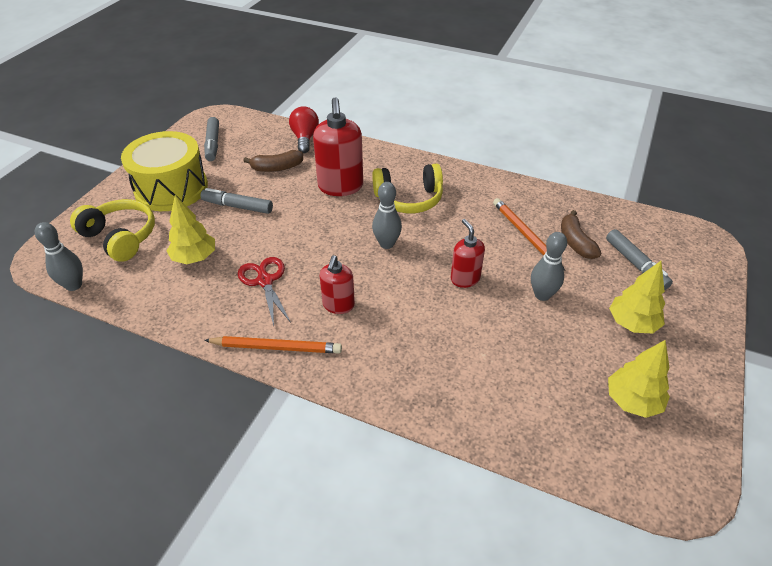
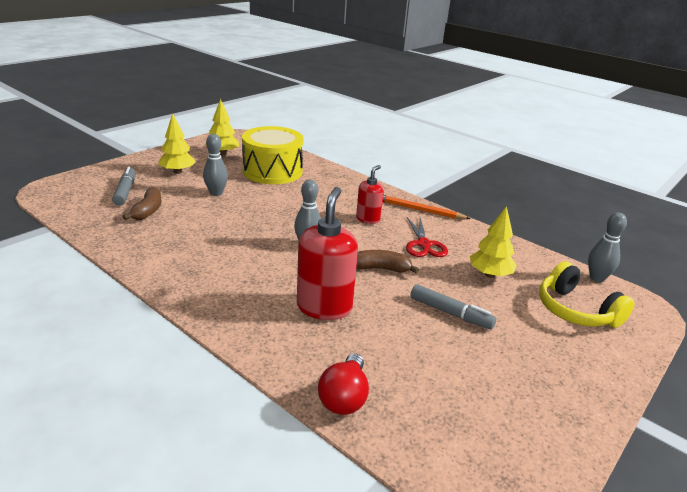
camera: 165 degrees left, 15 degrees down
(171, 188) = (540, 357): yellow drum -> yellow drum (272, 171)
(213, 144) = (497, 427): grey marker -> none
(277, 168) = (397, 353): brown banana -> brown banana (381, 268)
(408, 199) = (257, 276): yellow headphones -> none
(465, 279) = (262, 211): red soap dispenser -> none
(525, 235) = (181, 224): orange pencil -> none

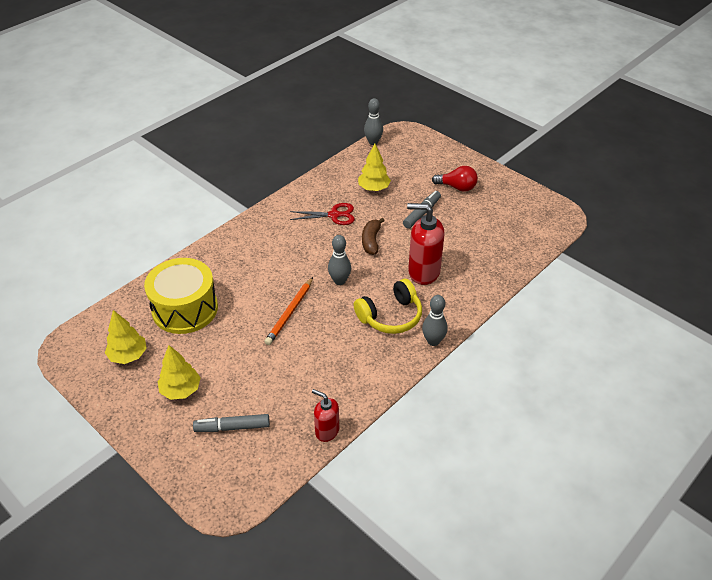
camera: 85 degrees left, 15 degrees up
(148, 211) = (279, 398): brown banana -> none
(216, 193) = (238, 350): grey bowling pin -> grey bowling pin (433, 341)
(344, 397) = (507, 265): red light bulb -> red light bulb (457, 187)
(368, 219) = (292, 243): red soap dispenser -> red soap dispenser (327, 431)
(419, 210) = (275, 211): orange pencil -> orange pencil (290, 313)
(575, 310) = (411, 160): yellow headphones -> yellow headphones (390, 316)

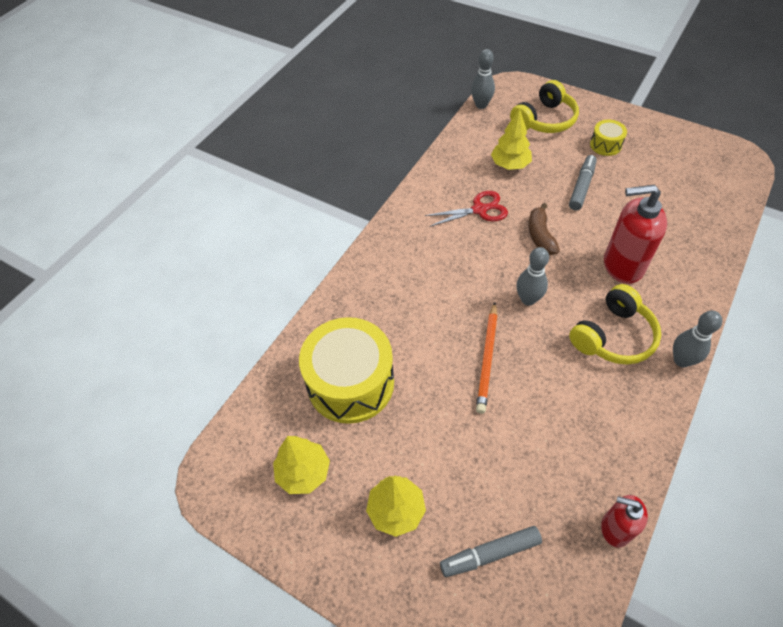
camera: 10 degrees left, 10 degrees up
(418, 161) = (544, 120): none -> yellow headphones
(457, 187) = (605, 145): red light bulb -> yellow drum

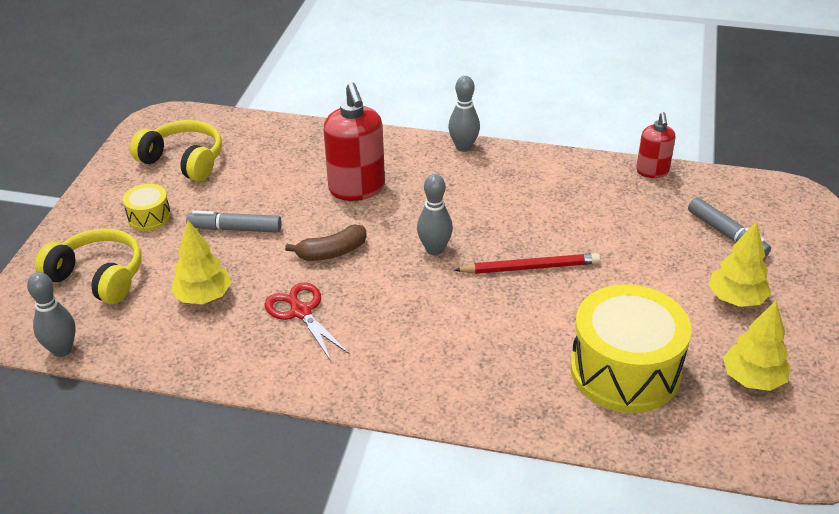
camera: 110 degrees left, 15 degrees down
(487, 358) = (530, 267): orange pencil -> red pencil
(613, 336) = (456, 187): yellow headphones -> yellow headphones (184, 161)

